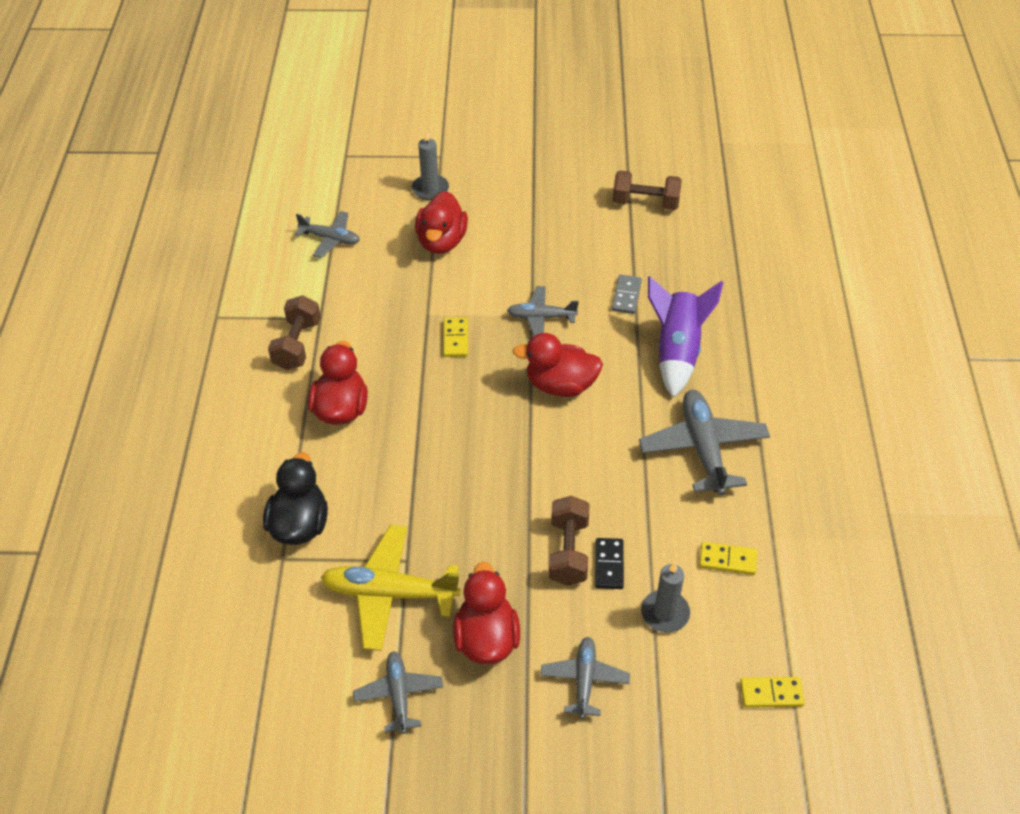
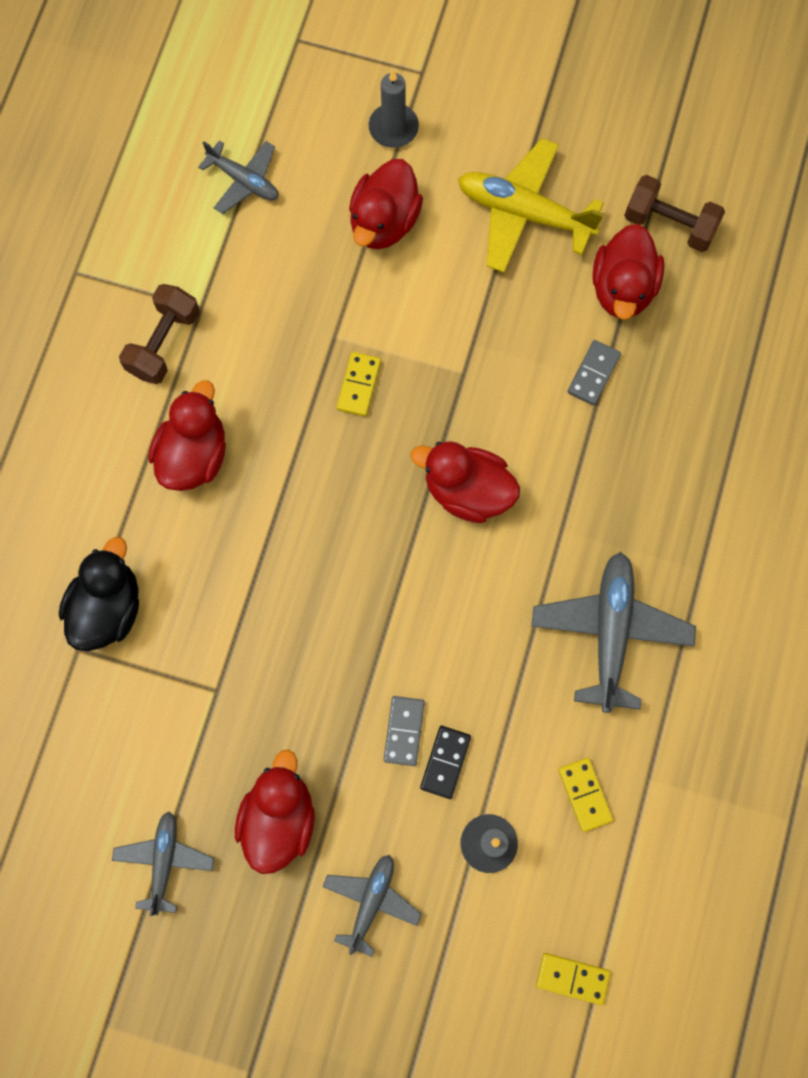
camera: 15 degrees right, 25 degrees up
(390, 593) = (187, 729): yellow plane -> yellow plane (524, 213)
(541, 317) = (475, 379): grey plane -> none
(568, 551) = (404, 731): brown dumbbell -> grey domino
(627, 244) = (622, 288): none -> red duck
(677, 351) = (628, 478): purple rocket -> none
(727, 560) = (584, 794): yellow domino -> yellow domino turned 45 degrees clockwise

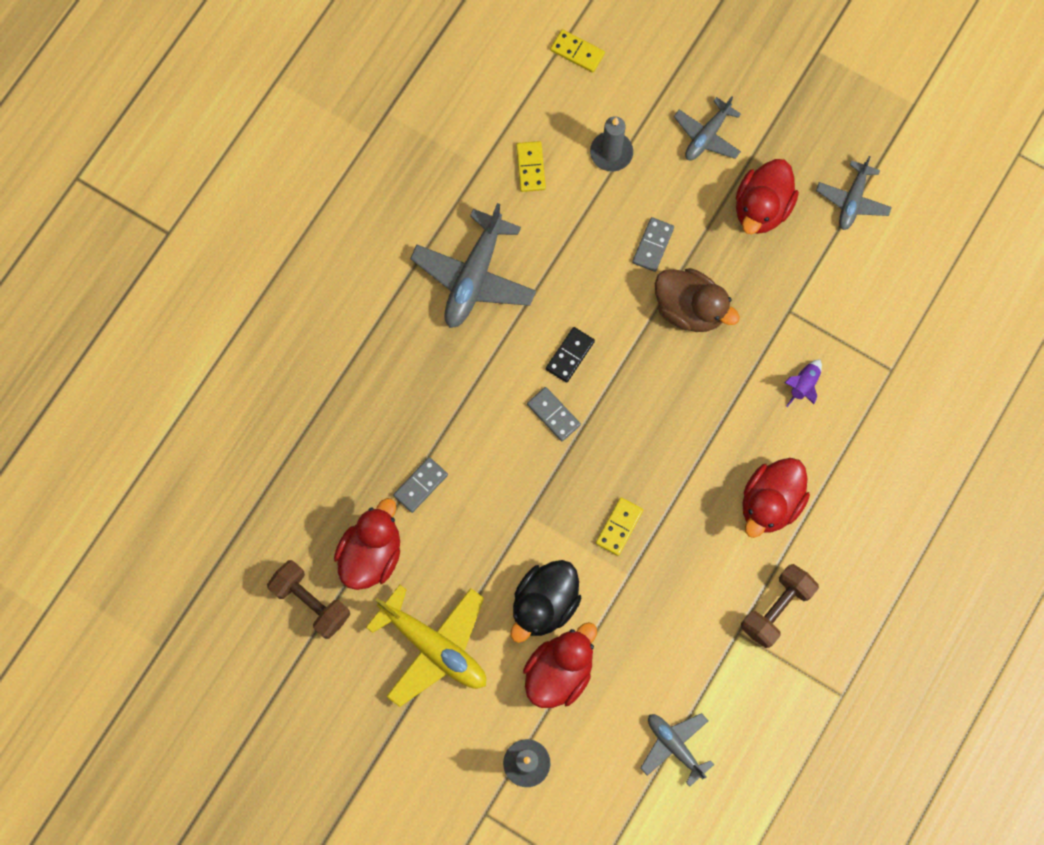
camera: 165 degrees left, 0 degrees up
(108, 608) = (863, 395): black duck -> black duck (544, 604)
(181, 602) = (803, 385): none -> purple rocket
(339, 661) = (689, 309): none -> brown duck
(445, 762) = (627, 216): black domino -> black domino (570, 355)
(467, 491) = (553, 414): red duck -> grey domino

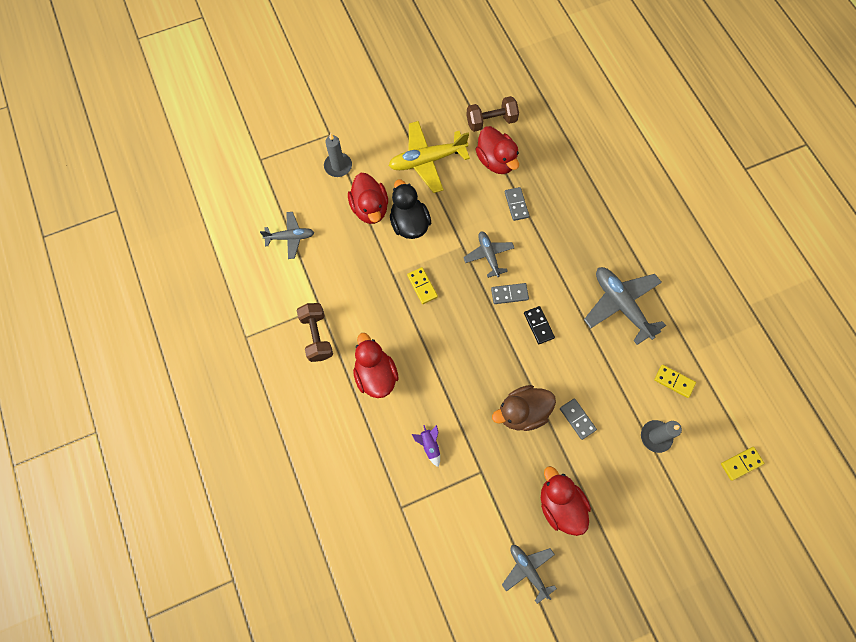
camera: 125 degrees right, 5 degrees down
(707, 136) = (632, 506): grey plane -> grey plane (488, 256)

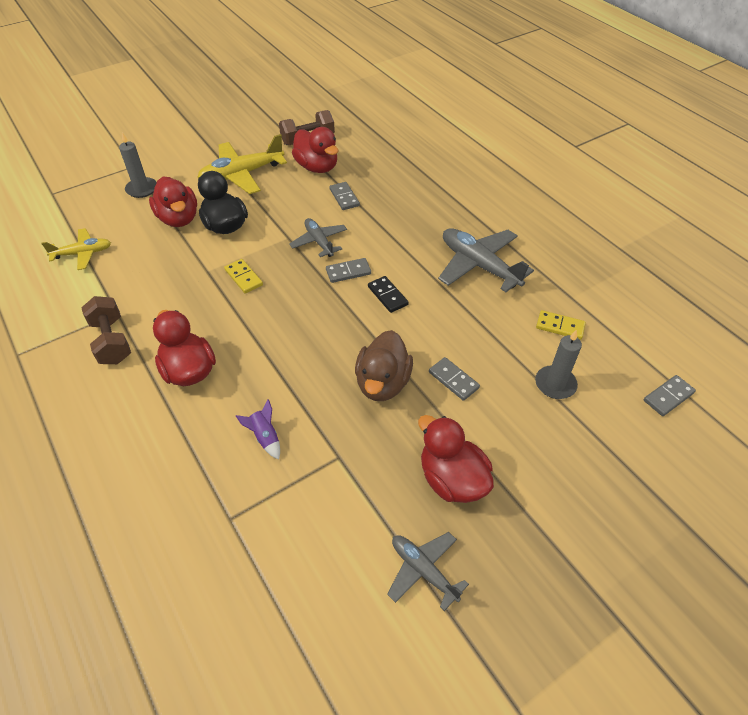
camera: 10 degrees left, 20 degrees down
(290, 237) = (82, 253): grey plane -> yellow plane
(522, 412) = (382, 383): brown duck -> brown duck turned 45 degrees counterclockwise
(741, 463) = (668, 397): yellow domino -> grey domino

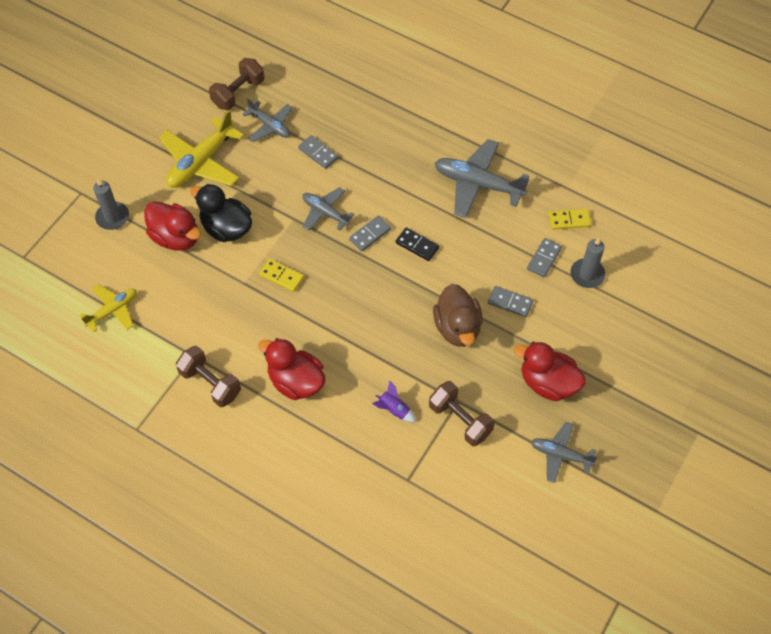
camera: 25 degrees left, 10 degrees up
(317, 167) = (270, 126): red duck -> grey plane
(328, 478) = (460, 420): none -> brown dumbbell
(668, 397) = (672, 252): grey domino -> grey domino (544, 258)

